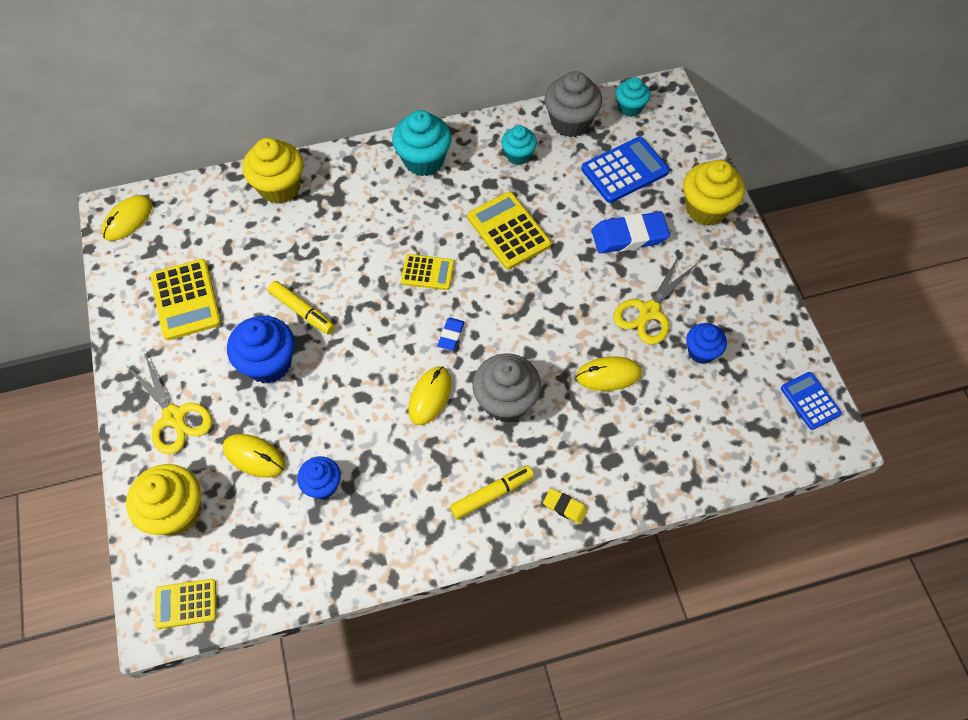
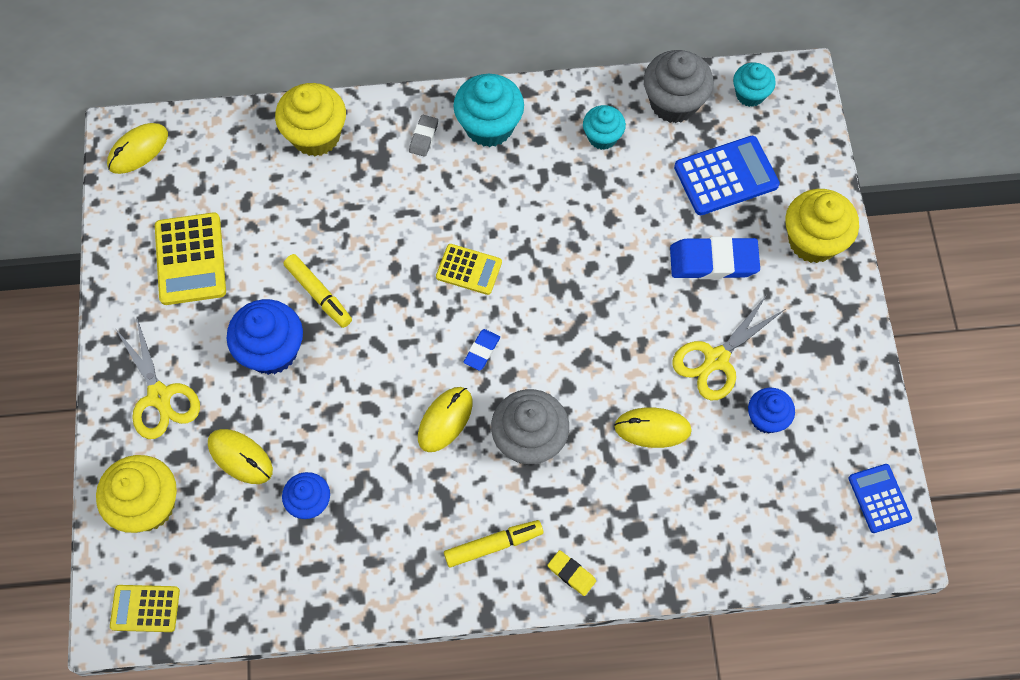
camera: 10 degrees right, 5 degrees up
(370, 176) = (424, 137): none -> grey eraser
(508, 231) = (572, 232): yellow calculator -> none

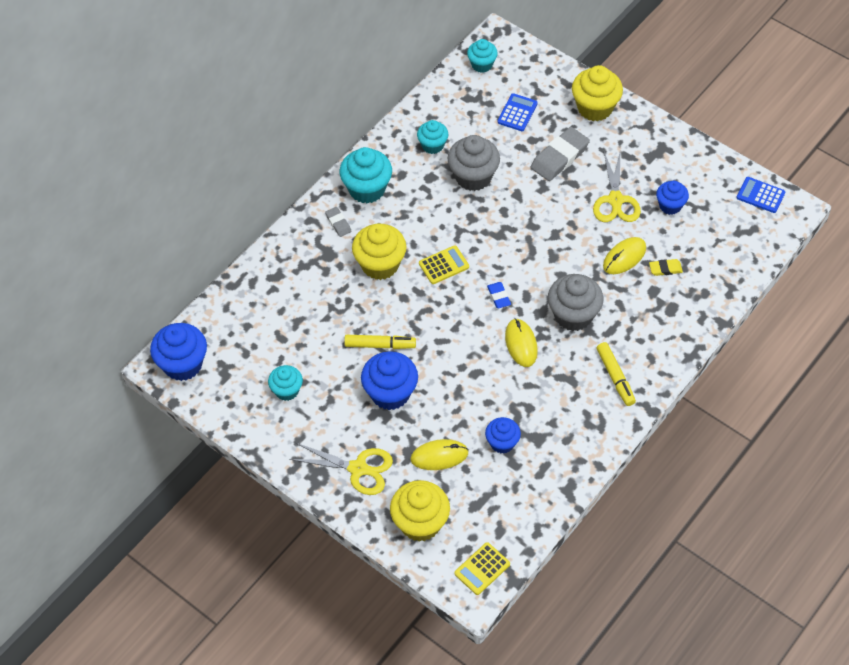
camera: 45 degrees left, 10 degrees down
(138, 150) = (183, 364): yellow mouse -> blue cupcake
(190, 259) = (287, 390): yellow calculator -> turquoise cupcake
(316, 136) = (277, 272): yellow cupcake -> yellow cupcake (380, 264)
(493, 545) = (615, 377): yellow marker -> yellow marker turned 135 degrees clockwise
(571, 574) = (667, 354): yellow eraser -> yellow eraser (665, 269)
(673, 103) = (448, 99): grey cupcake -> grey cupcake (473, 177)
(713, 261) = (559, 157): blue eraser -> grey eraser
(726, 176) = (517, 113): blue calculator -> blue calculator, size x0.63

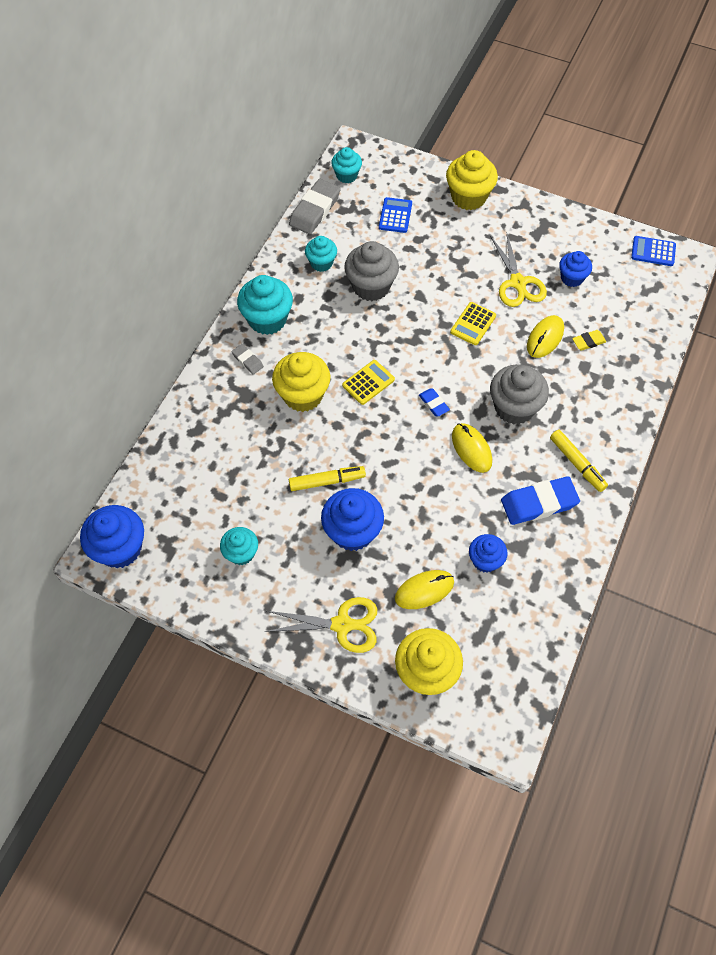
camera: 15 degrees left, 5 degrees up
(482, 569) = (508, 709): yellow calculator -> yellow calculator (473, 324)
(559, 157) = (450, 251): grey eraser -> grey eraser (315, 210)
(568, 404) = (539, 503): none -> blue eraser

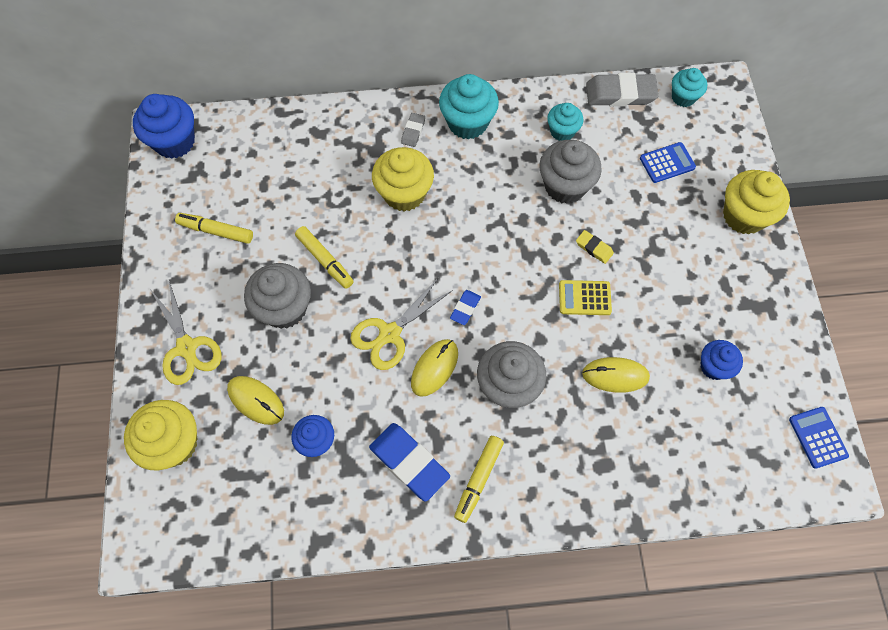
camera: 60 degrees right, 5 degrees up
(241, 553) = (216, 231): turquoise cupcake -> yellow marker
(352, 532) = (284, 308): blue cupcake -> grey cupcake
(368, 382) = (453, 240): yellow calculator -> none
(517, 283) = (667, 315): yellow scissors -> yellow scissors (390, 334)
(588, 341) = (641, 422): yellow eraser -> yellow eraser (594, 248)

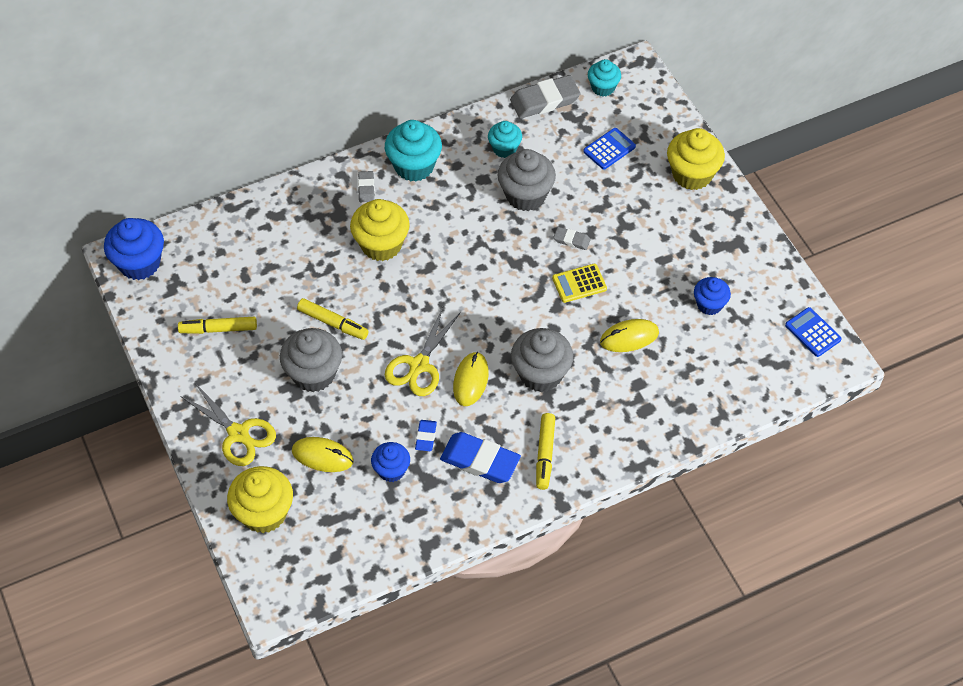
camera: 20 degrees left, 10 degrees down
(465, 308) = (477, 324): blue eraser -> blue eraser (426, 437)
(594, 248) = (571, 240): yellow eraser -> grey eraser

